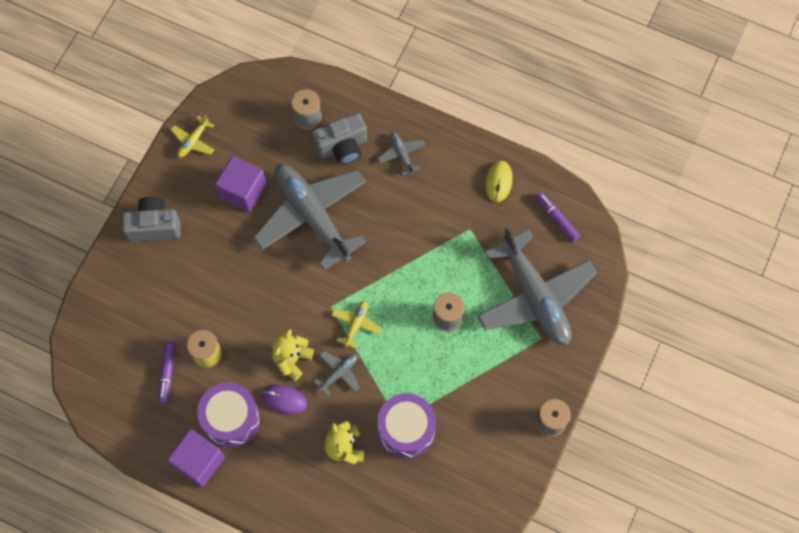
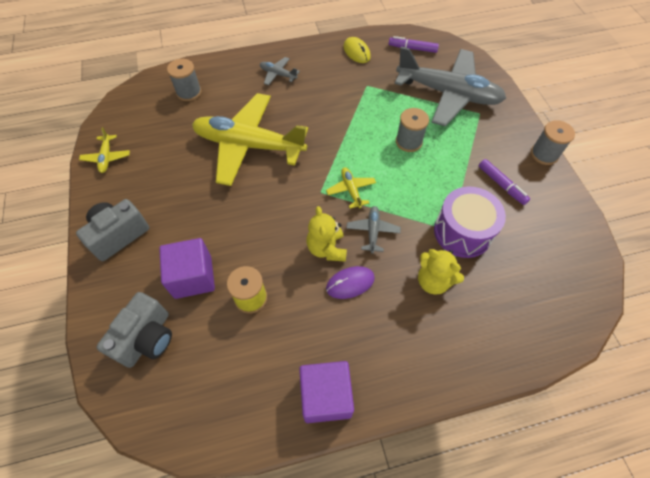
camera: 40 degrees left, 10 degrees down
(167, 373) = (227, 342): purple marker -> purple marker (501, 185)
(231, 419) = (321, 334): purple drum -> none
(242, 191) = (177, 164): purple cube -> purple cube (193, 277)
(312, 216) = (249, 145): grey plane -> yellow plane
(342, 147) = (231, 94): grey camera -> grey camera (147, 338)

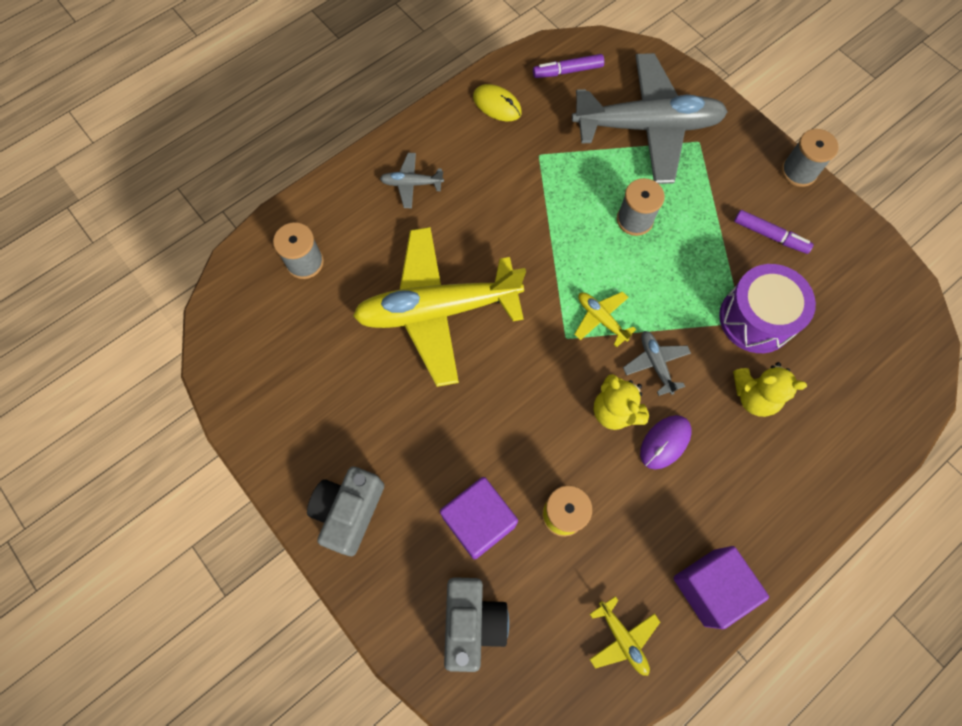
camera: 25 degrees left, 10 degrees up
(107, 157) = (256, 410): yellow plane -> yellow plane (622, 638)

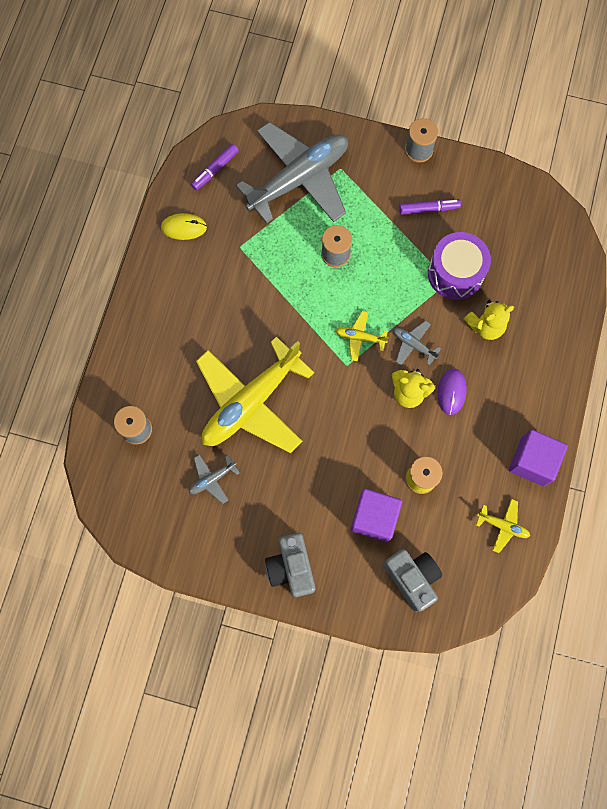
camera: 35 degrees left, 5 degrees up
(411, 184) = (167, 325): grey plane -> grey plane (212, 479)

